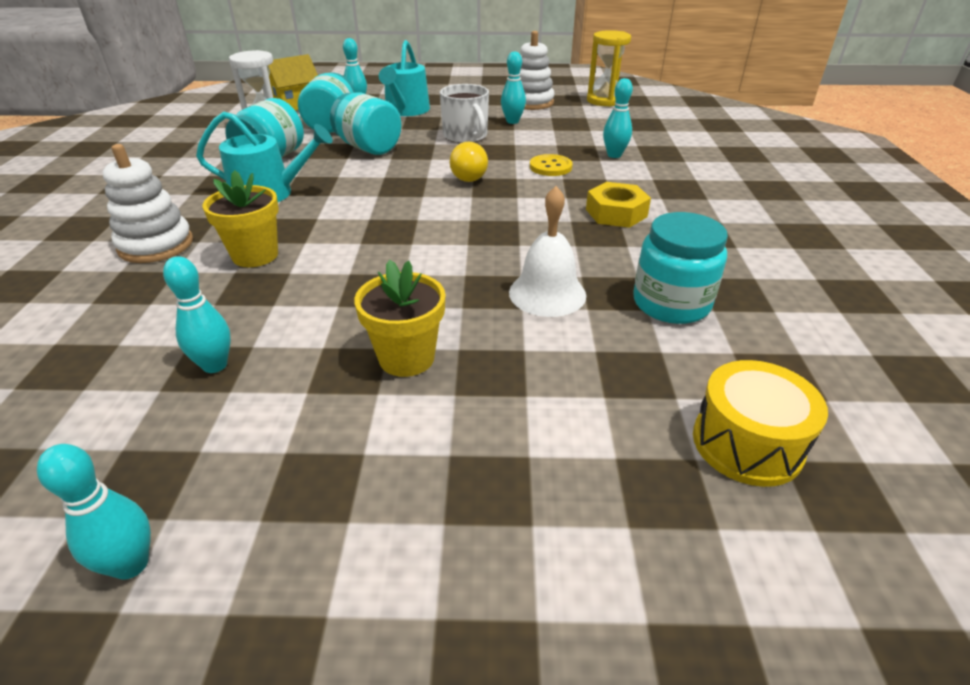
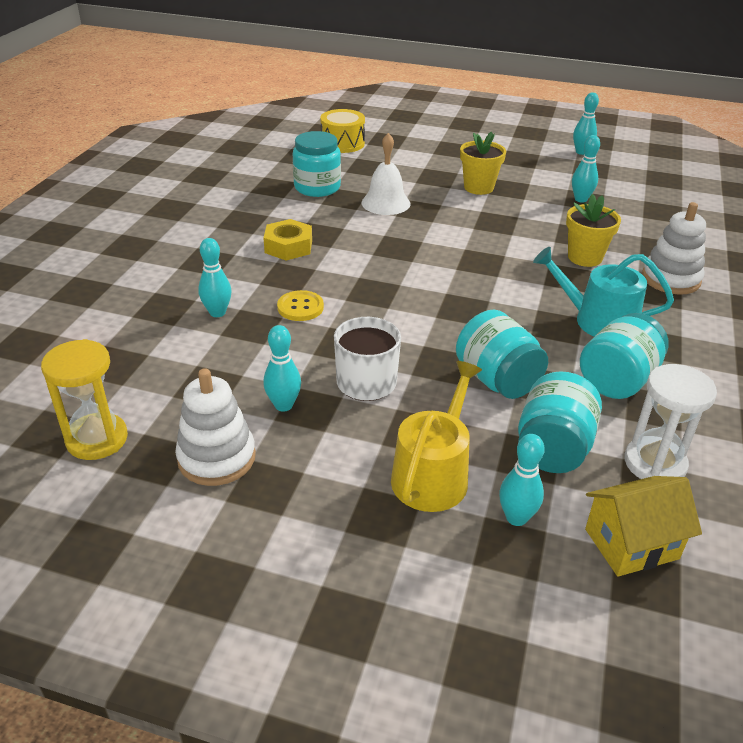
camera: 165 degrees left, 0 degrees up
(405, 111) = (433, 474): turquoise watering can -> yellow watering can
(469, 175) = (391, 311): yellow light bulb -> none

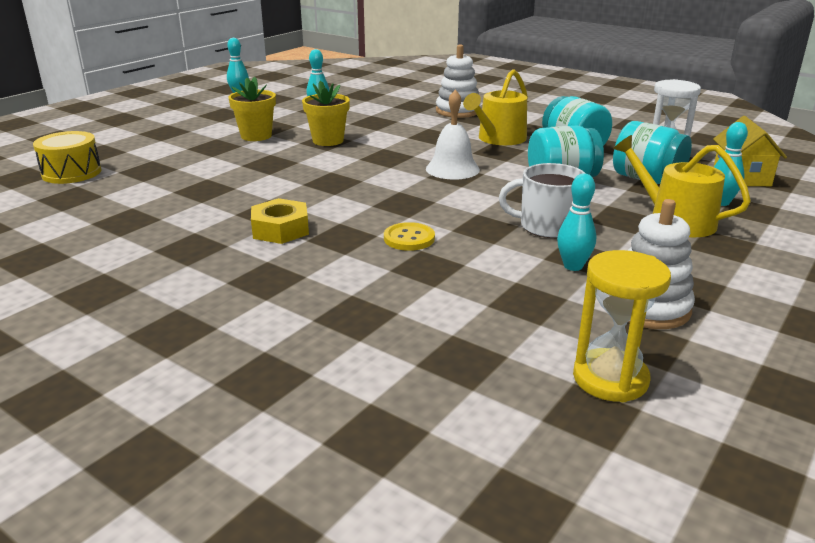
camera: 70 degrees left, 10 degrees down
(217, 312) = (389, 283): turquoise bowling pin -> none
(317, 187) = (162, 199): turquoise jar -> none
(386, 203) = (239, 174): white bell -> white bell (452, 169)
(585, 257) = (409, 126): yellow flower pot -> yellow flower pot (328, 140)
(597, 320) = (498, 139): turquoise watering can -> yellow watering can

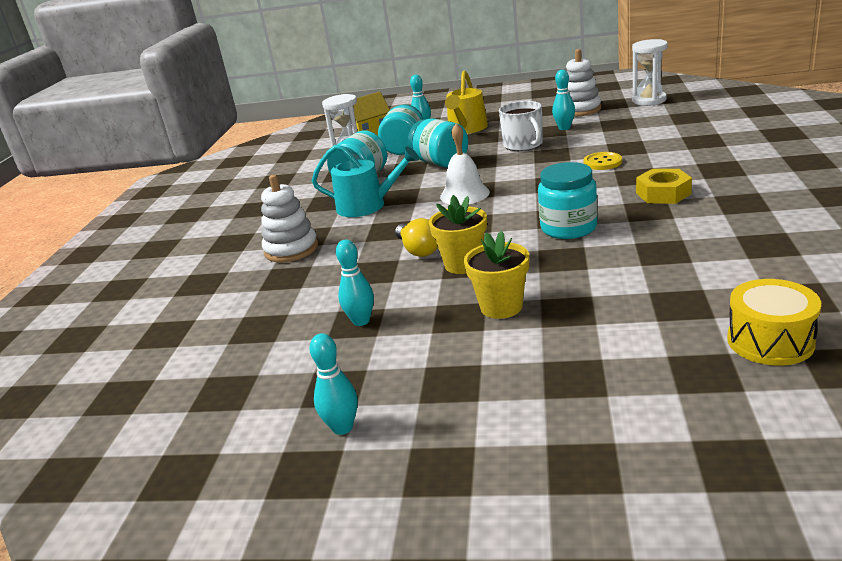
camera: 115 degrees left, 0 degrees up
(306, 178) = (568, 228): none -> turquoise jar
(378, 136) = (418, 250): none -> yellow light bulb
(498, 139) = (367, 206): yellow watering can -> turquoise watering can
(610, 379) = (649, 100): yellow hourglass -> white hourglass

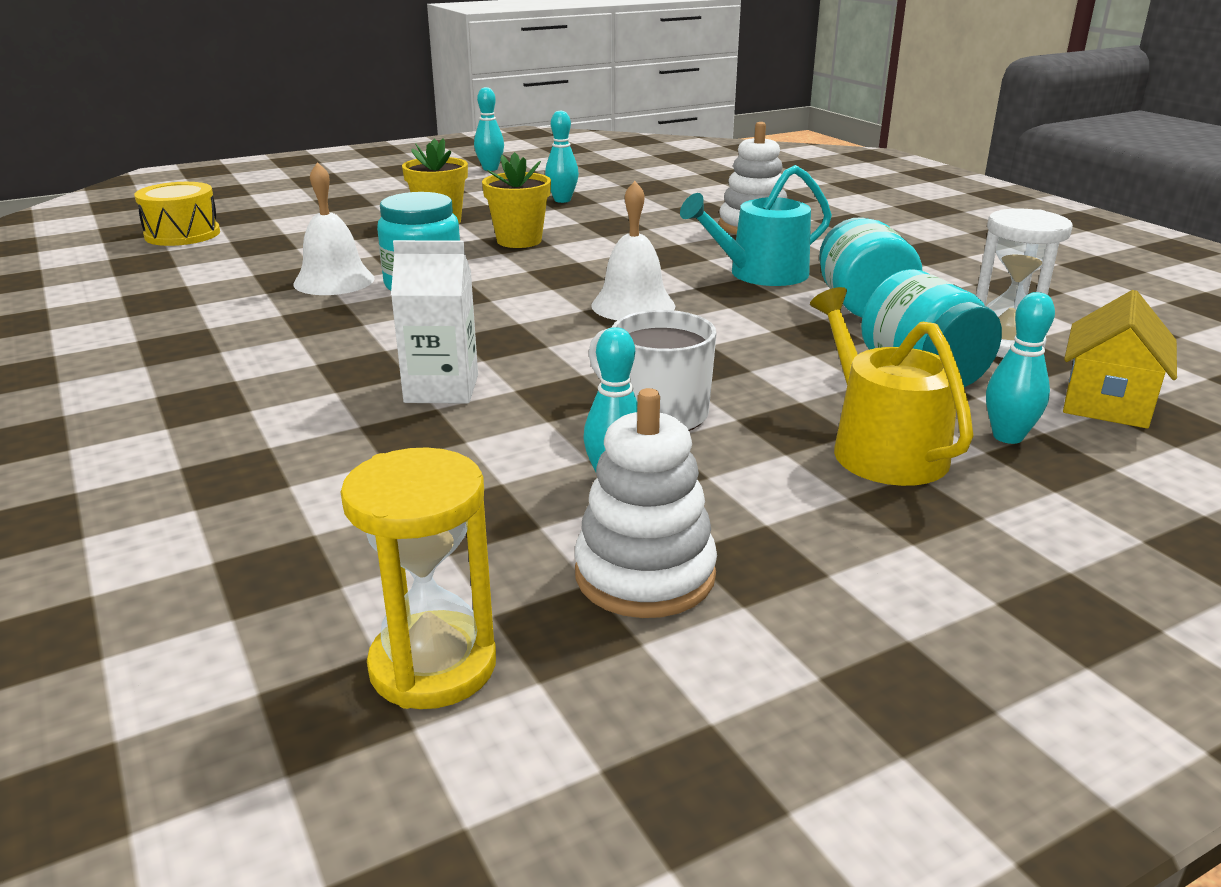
camera: 140 degrees right, 0 degrees up
(418, 250) = (593, 244): yellow light bulb -> none
(440, 163) = (774, 351): turquoise jar -> none
(602, 162) = (441, 389): yellow button -> white carton
(629, 242) = (334, 281): none -> white bell
(649, 100) = (433, 666): white hourglass -> yellow hourglass
(663, 193) = (304, 344): yellow nut -> none

